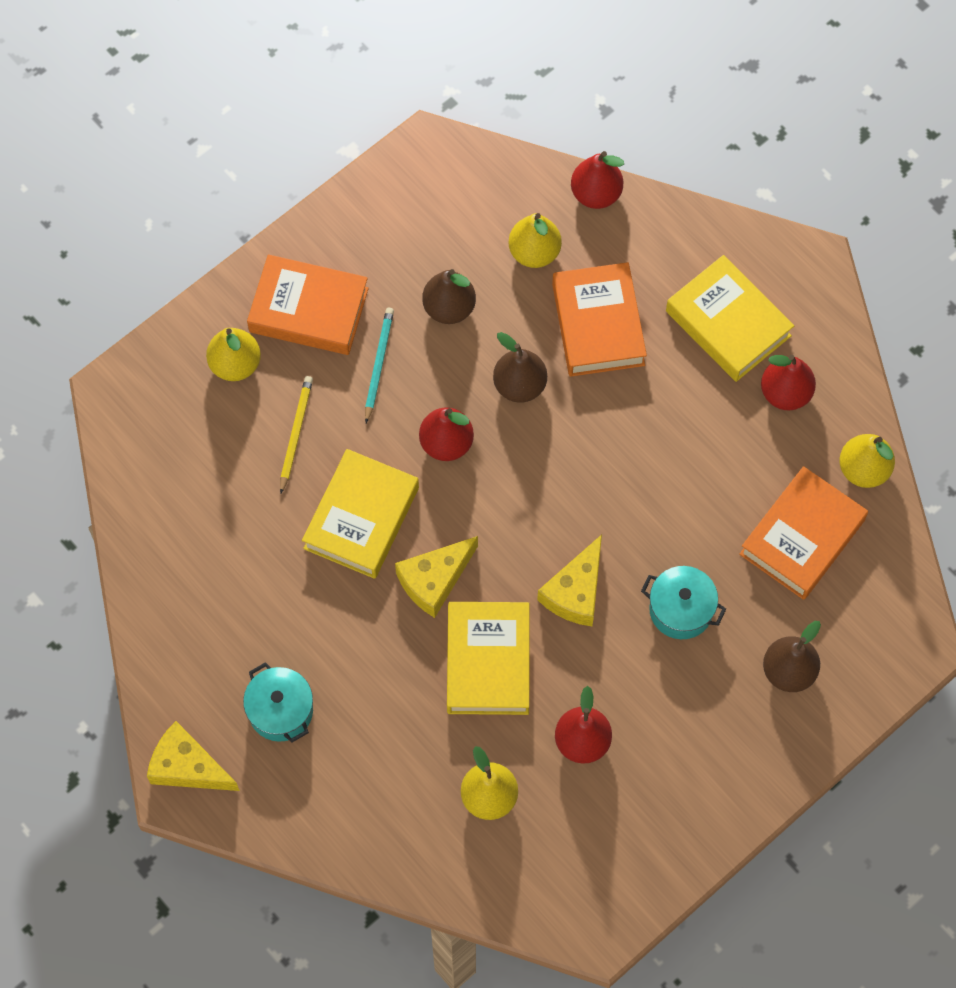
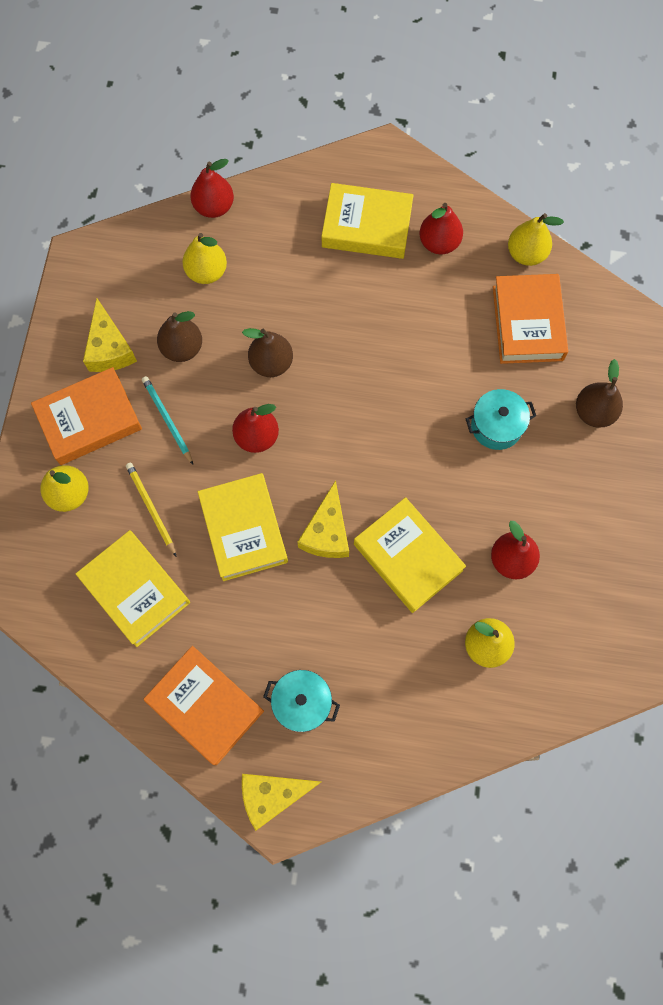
camera: 40 degrees left, 5 degrees up
(220, 495) = (135, 590): none -> yellow book
(575, 592) = (422, 467): yellow cheese -> yellow cheese (109, 348)
(598, 324) = (287, 287): orange book -> orange book (205, 706)

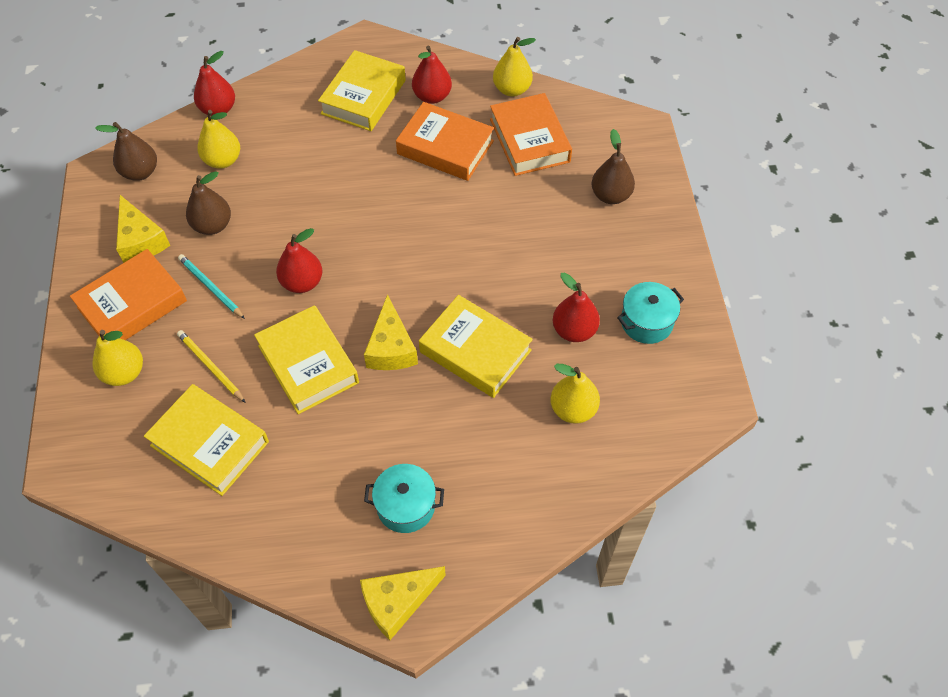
camera: 15 degrees left, 15 degrees down
(205, 706) = (306, 534): orange book -> orange book (445, 147)
(271, 363) = (301, 220): brown pear -> brown pear (140, 172)
(367, 226) = (363, 97): yellow book -> yellow book turned 60 degrees counterclockwise
(496, 426) = (526, 225): turquoise pot -> turquoise pot (646, 322)

